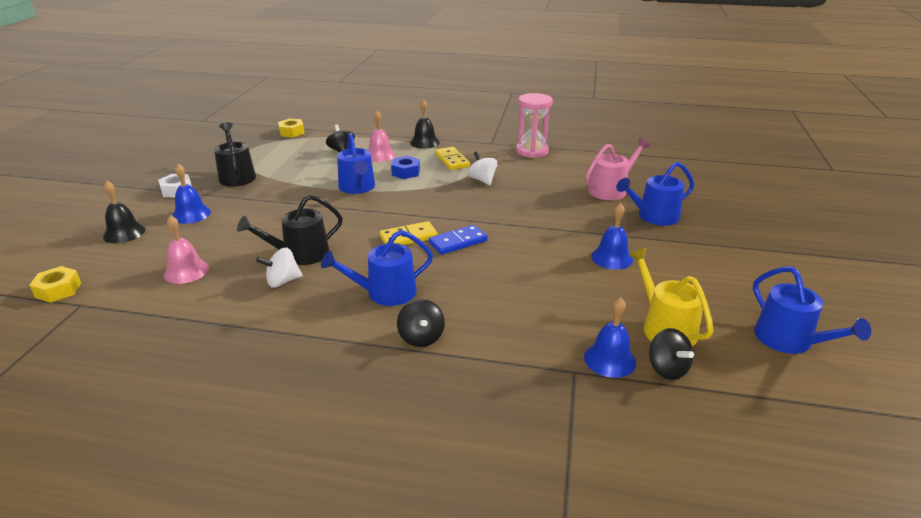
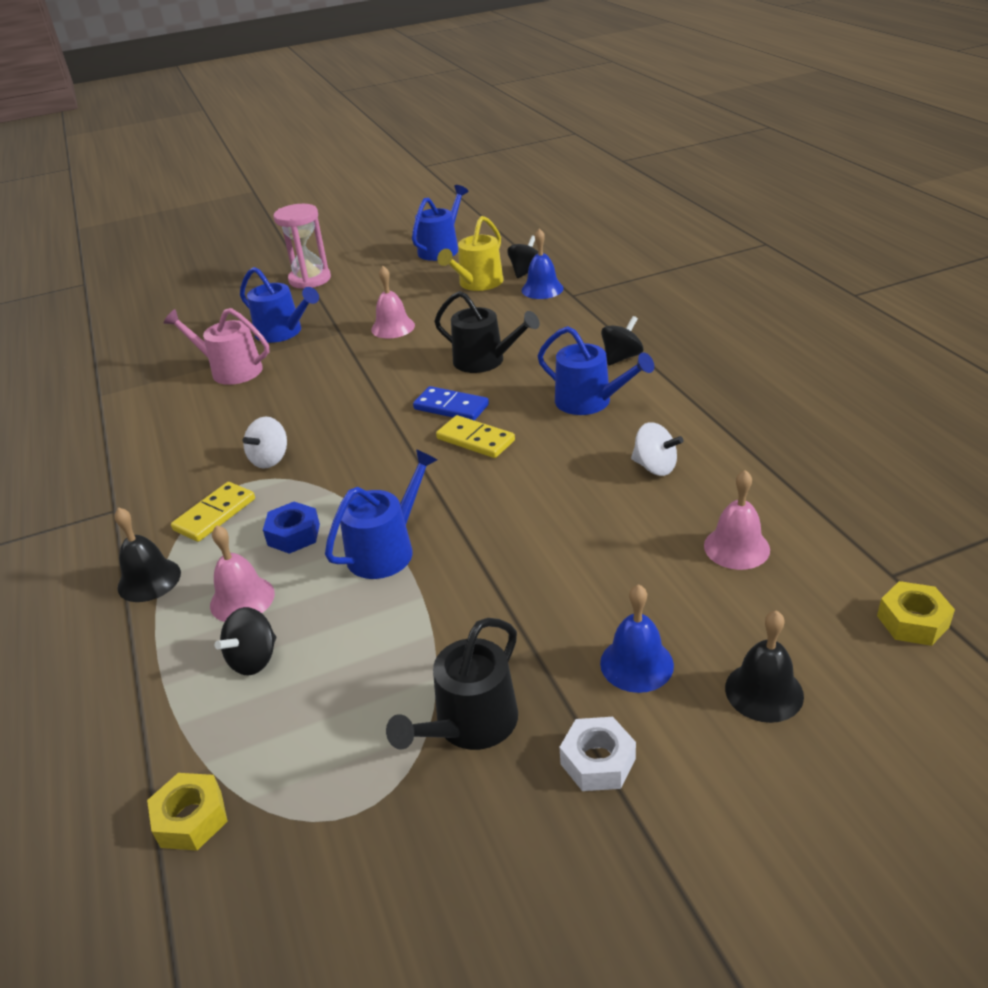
camera: 120 degrees left, 5 degrees up
(300, 254) = (597, 488): black watering can -> black watering can (484, 361)
(532, 151) = (131, 462): pink hourglass -> pink hourglass (310, 279)
(612, 258) = (393, 327): blue bell -> pink bell

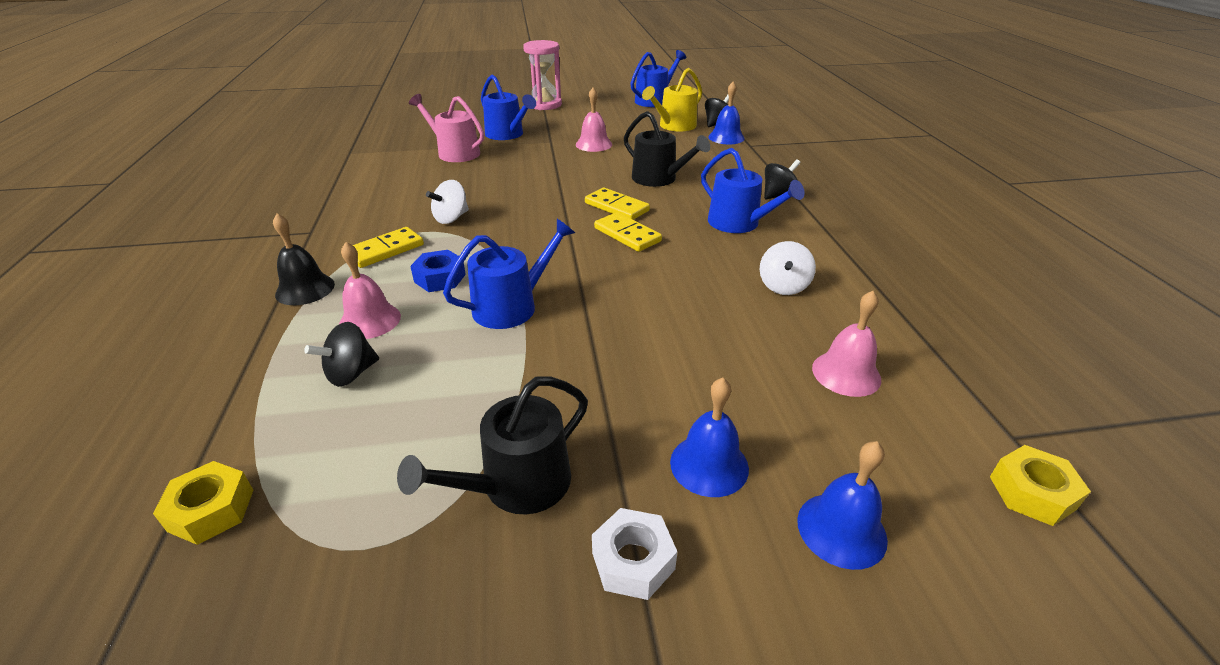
camera: 10 degrees right, 0 degrees up
(451, 407) = (617, 207): blue domino -> yellow domino
(655, 467) = (783, 286): white spinning top -> white spinning top turned 60 degrees clockwise
(764, 691) = (841, 529): black bell -> blue bell

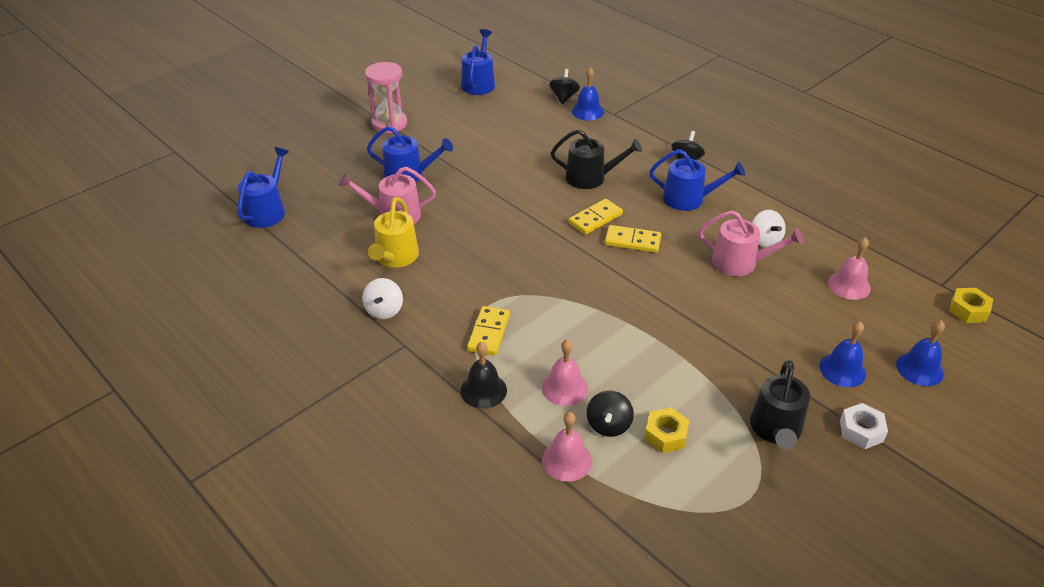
camera: 35 degrees left, 5 degrees up
(211, 510) = (655, 530): yellow nut -> yellow nut (665, 435)
(440, 278) = (561, 335): blue nut -> none
(451, 218) = (493, 282): white spinning top -> white spinning top (384, 310)
(511, 306) = (635, 332): blue watering can -> blue watering can (267, 211)
(594, 144) = (497, 159): pink bell -> pink bell (567, 460)
(617, 207) = (595, 218): yellow domino -> yellow domino turned 45 degrees counterclockwise
(674, 126) = (533, 112): yellow watering can -> yellow watering can (395, 257)
(722, 294) = (740, 263): none -> pink watering can

